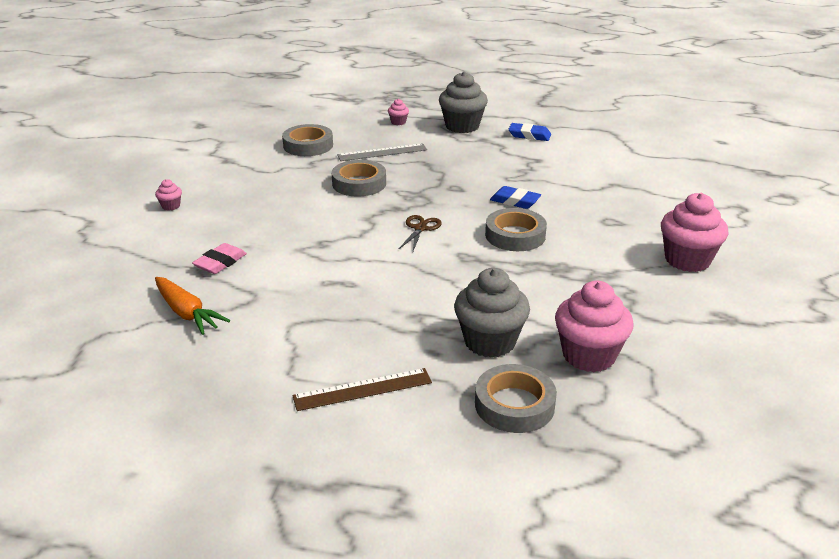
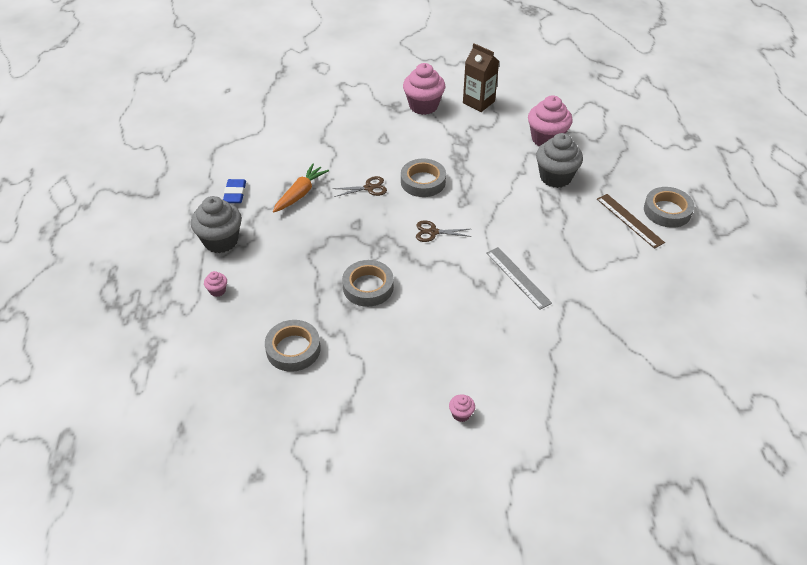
camera: 105 degrees left, 15 degrees up
(187, 313) = (609, 331): orange carrot -> orange carrot (300, 194)
(220, 262) = (536, 337): pink eraser -> none
(382, 152) = (296, 286): grey ruler -> grey ruler (518, 277)
(514, 405) = (605, 161): grey tape -> grey tape (667, 211)
(515, 201) = (369, 188): blue eraser -> brown scissors
(697, 309) = (478, 102): none -> brown carton

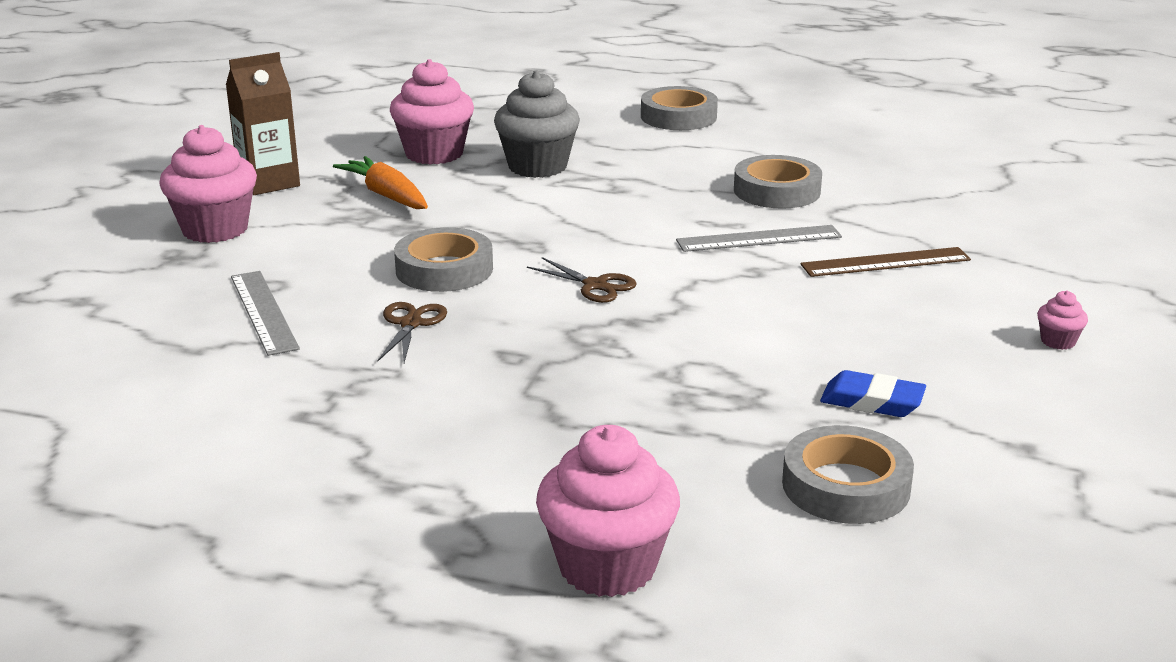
camera: 70 degrees left, 20 degrees down
(217, 291) = (607, 566): pink cupcake -> pink cupcake, size x2.25
(221, 241) = (429, 538): grey cupcake -> none
(235, 194) = (267, 493): blue eraser -> blue eraser (872, 402)
(300, 194) = (354, 404): orange carrot -> orange carrot (387, 195)
(359, 146) = (264, 312): none -> grey ruler
(368, 287) = (705, 373): grey tape -> grey tape (776, 191)
(433, 232) = (595, 285): brown scissors -> brown scissors turned 75 degrees counterclockwise
(630, 220) = (681, 141): brown ruler -> brown ruler (885, 262)

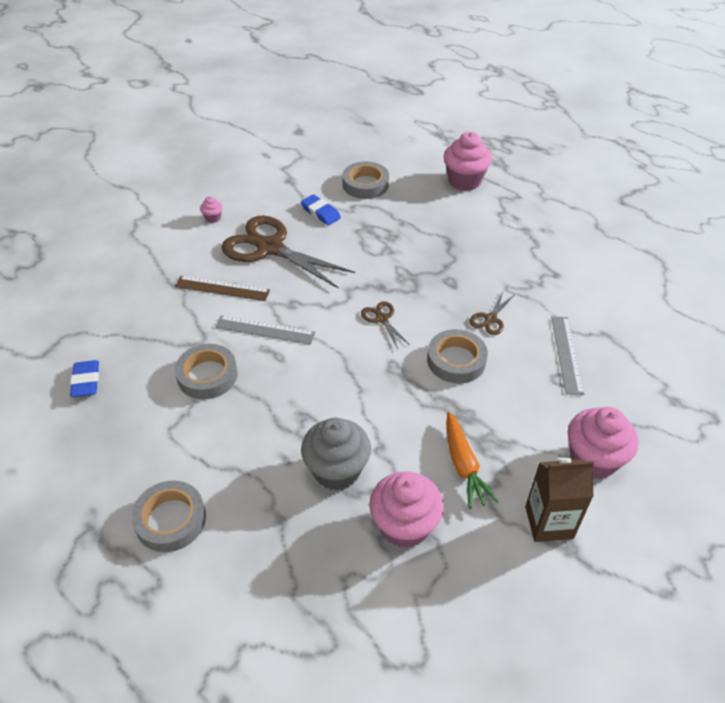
camera: 155 degrees left, 20 degrees up
(888, 325) = (270, 248): none -> brown scissors
(912, 160) = (86, 381): none -> blue eraser

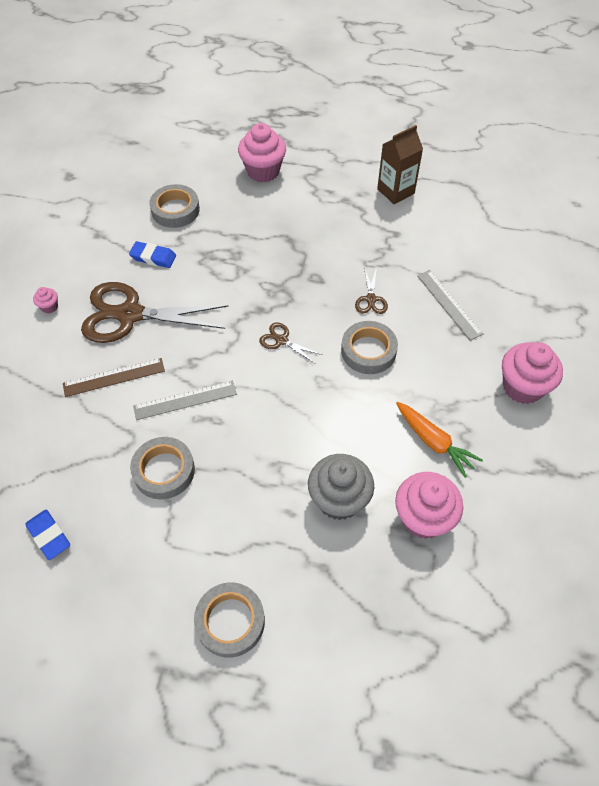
camera: 30 degrees left, 10 degrees up
(549, 522) = (523, 456): brown carton -> brown carton (395, 191)

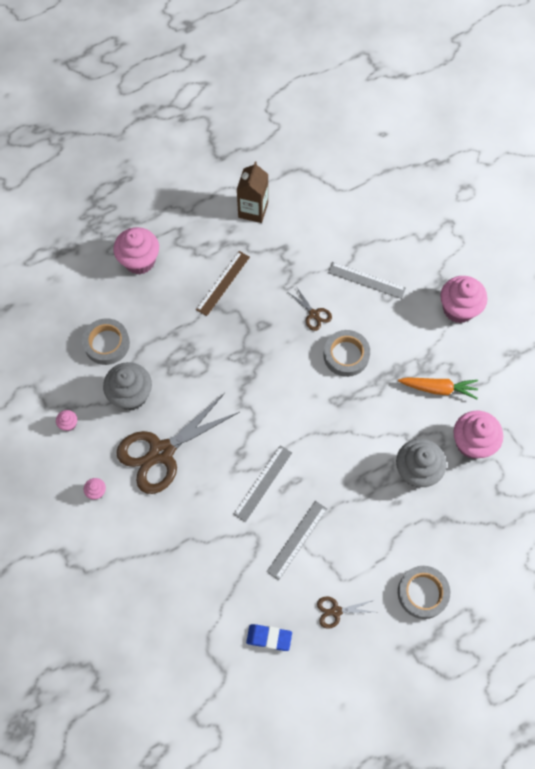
camera: 40 degrees left, 10 degrees up
(85, 245) = (69, 424): none -> pink cupcake
(114, 377) = (199, 505): brown ruler -> brown ruler (223, 283)
(153, 257) = (131, 395): blue eraser -> grey cupcake
(164, 471) = (297, 539): grey tape -> grey ruler
(281, 340) = (284, 391): brown scissors -> brown scissors (336, 611)

